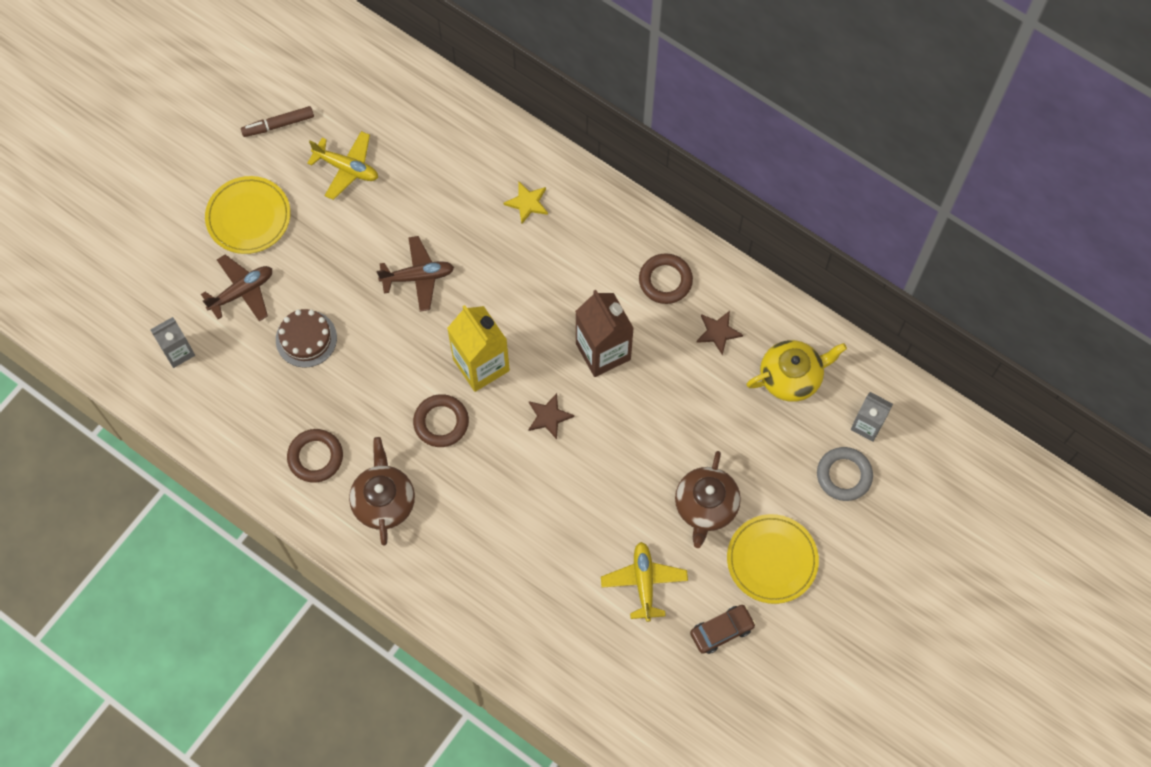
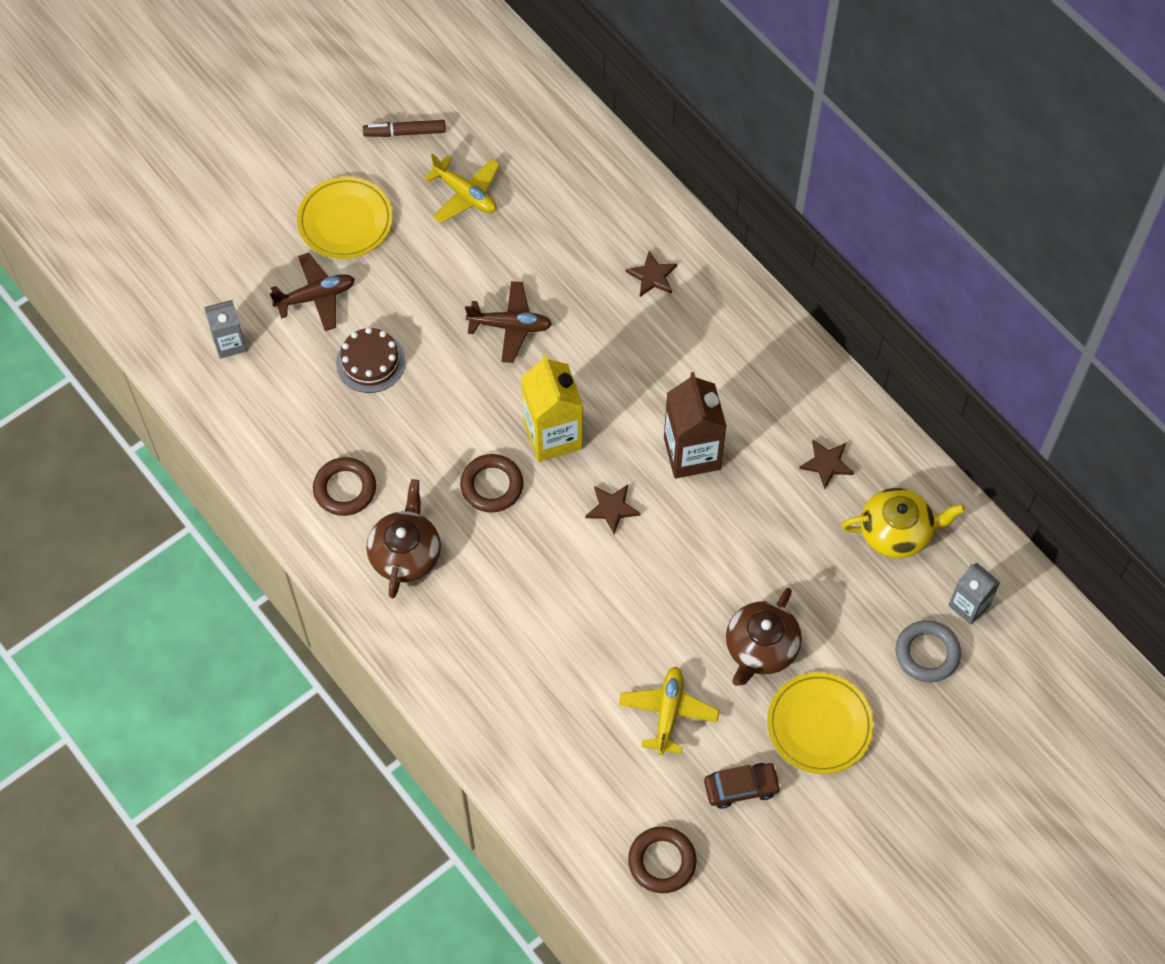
camera: 15 degrees right, 5 degrees down
(527, 203) = (652, 276): yellow star -> brown star
(665, 281) = (782, 394): brown ring -> brown ring (662, 861)

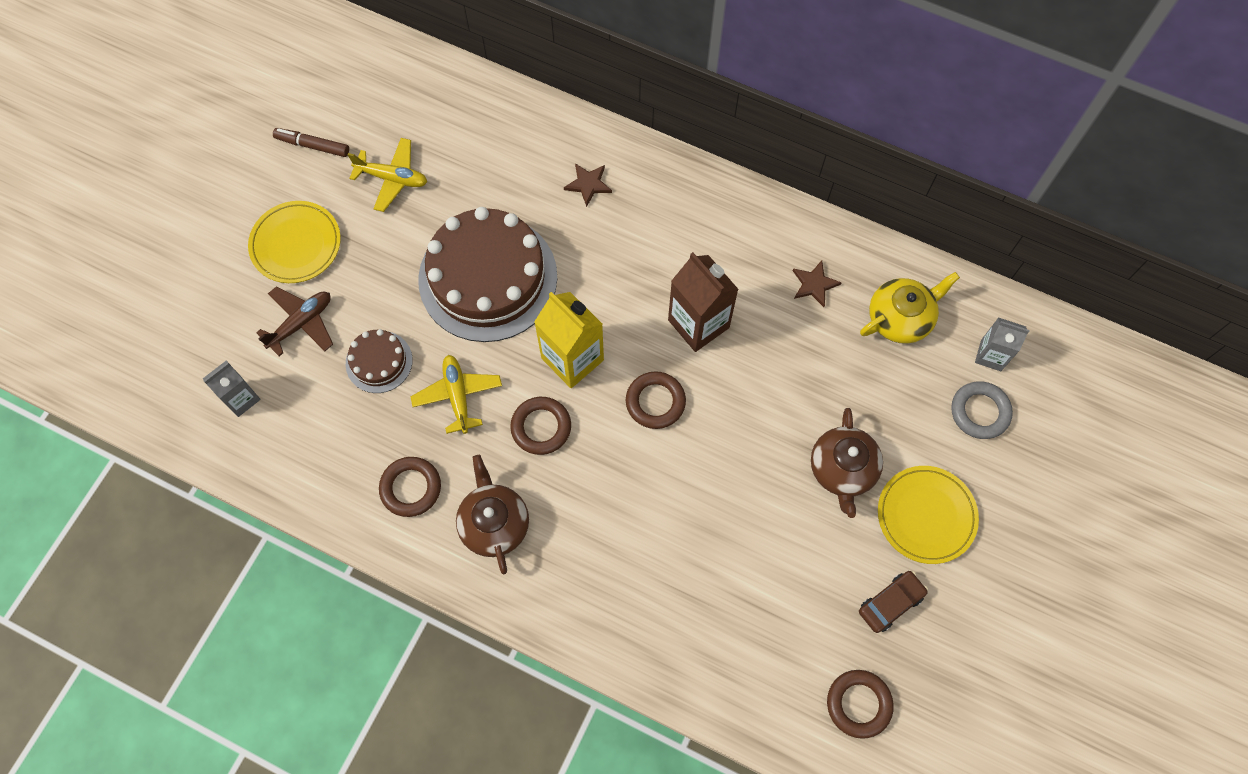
camera: 25 degrees left, 5 degrees up
(405, 132) = (312, 145): brown marker -> brown marker turned 45 degrees clockwise
(510, 326) = (488, 278): brown plane -> brown cake
(612, 508) = (655, 402): brown star -> brown ring
(668, 712) = (795, 564): yellow plane -> yellow plane (458, 396)

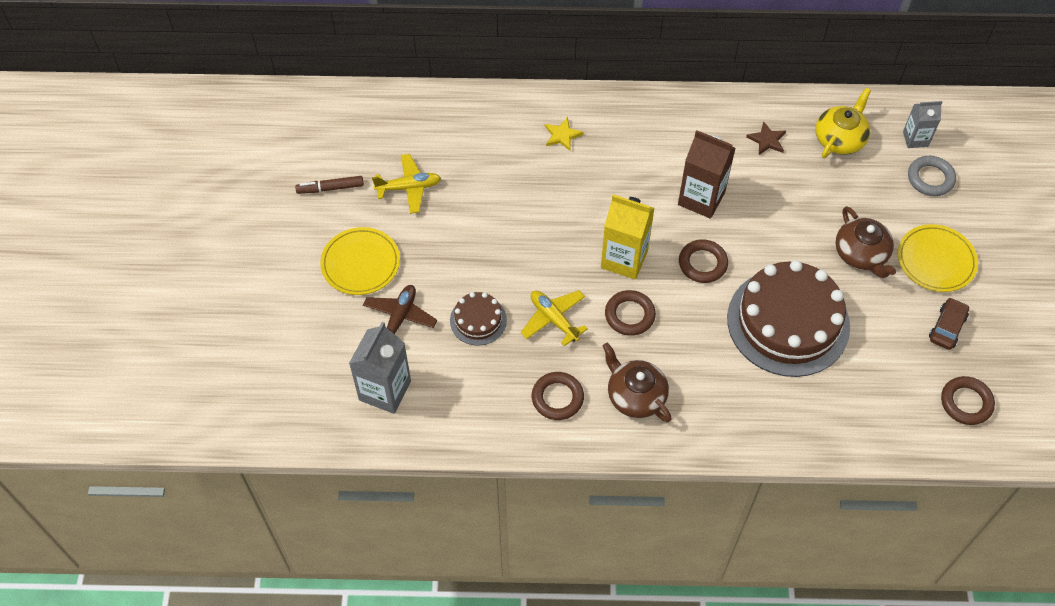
camera: 25 degrees left, 10 degrees down
(241, 398) = (385, 390): grey carton -> grey carton, size x1.65
(488, 278) = (526, 228): brown cake -> brown cake (788, 322)
(588, 184) = (562, 135): brown star -> yellow star

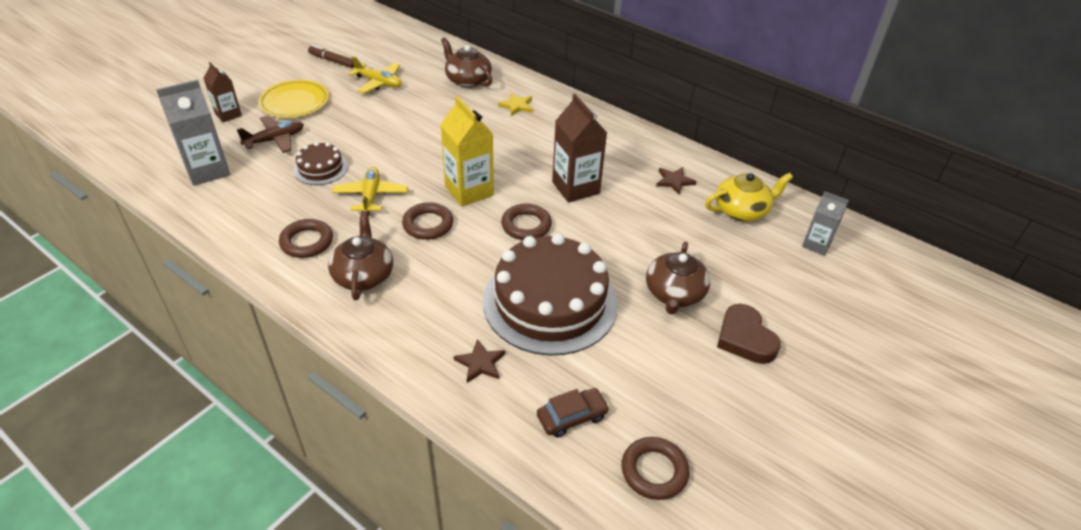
camera: 35 degrees right, 15 degrees down
(318, 319) = (228, 114): none -> brown carton
(485, 130) = (467, 80): none -> brown teapot
(793, 406) = (480, 363): none -> brown star
(930, 178) = (803, 278): grey ring -> none
(936, 260) = (745, 338): yellow plate -> brown heart
(947, 327) = (701, 396): brown car -> brown car (572, 417)

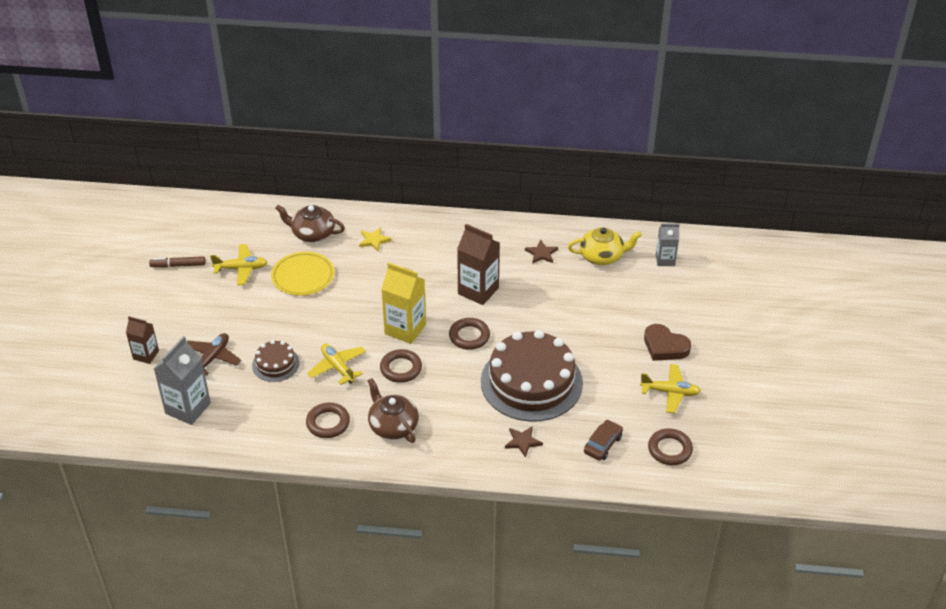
camera: 30 degrees left, 0 degrees up
(294, 102) = (190, 318): yellow plate -> yellow plate (303, 276)
(674, 293) = (603, 338): brown teapot -> none
(710, 397) = (670, 392): none -> yellow plane
(741, 210) = (602, 256): yellow teapot -> yellow teapot turned 45 degrees clockwise

